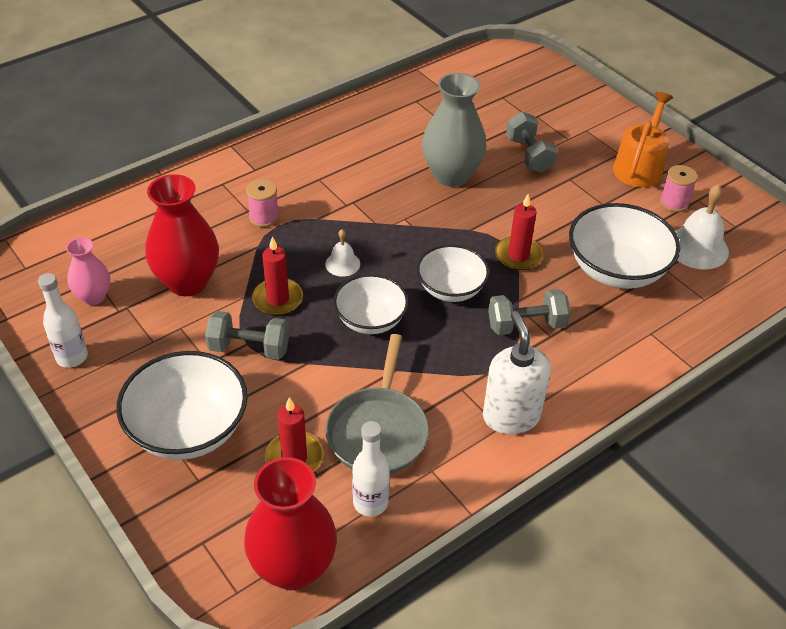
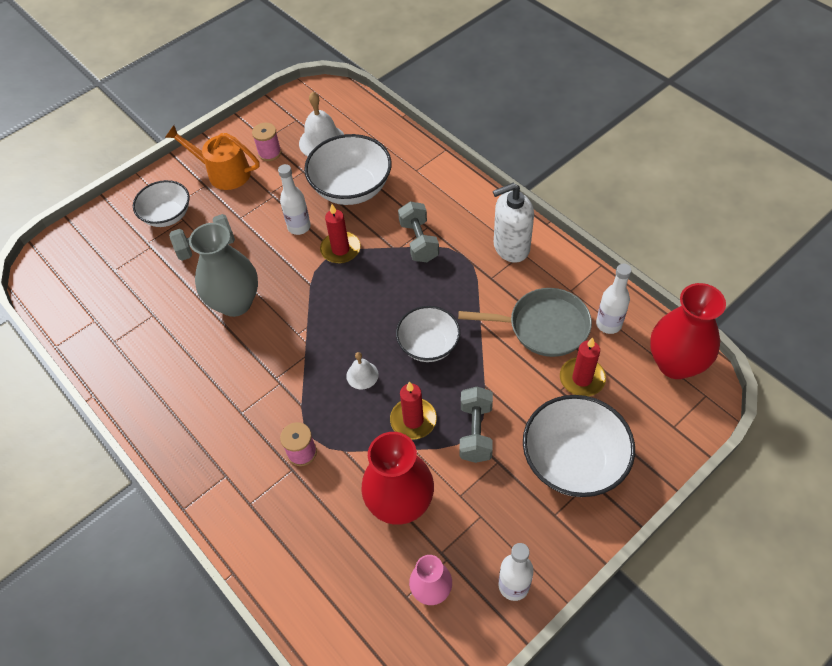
camera: 90 degrees left, 10 degrees up
(451, 289) = (385, 292): white bowl -> white bowl (167, 215)
(554, 223) = (299, 227): none -> white bottle

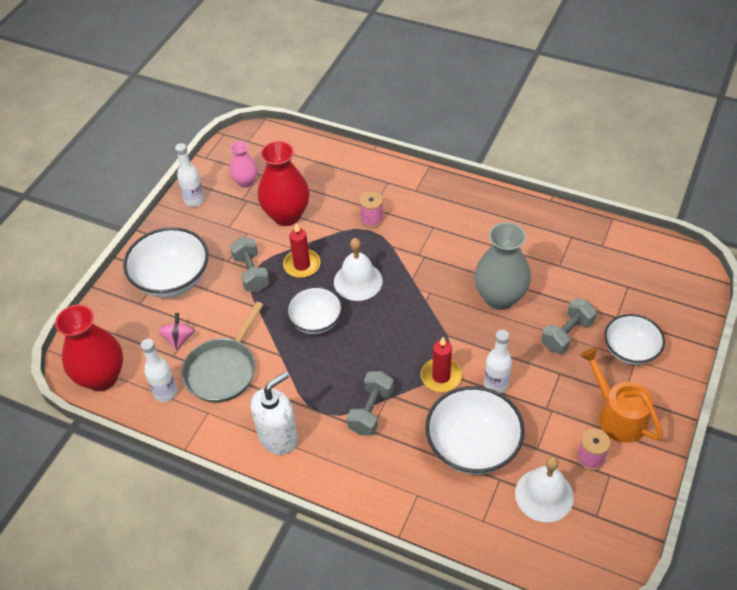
camera: 155 degrees right, 5 degrees down
(224, 172) = (618, 416): orange watering can -> orange watering can turned 120 degrees counterclockwise
(362, 375) = (358, 281): white bell -> white bell, size x1.79
(419, 241) = (371, 411): grey dumbbell -> grey dumbbell turned 60 degrees clockwise
(543, 326) = (223, 370): grey pan -> grey pan turned 45 degrees counterclockwise
(582, 378) = (179, 339): red candle -> pink spinning top

